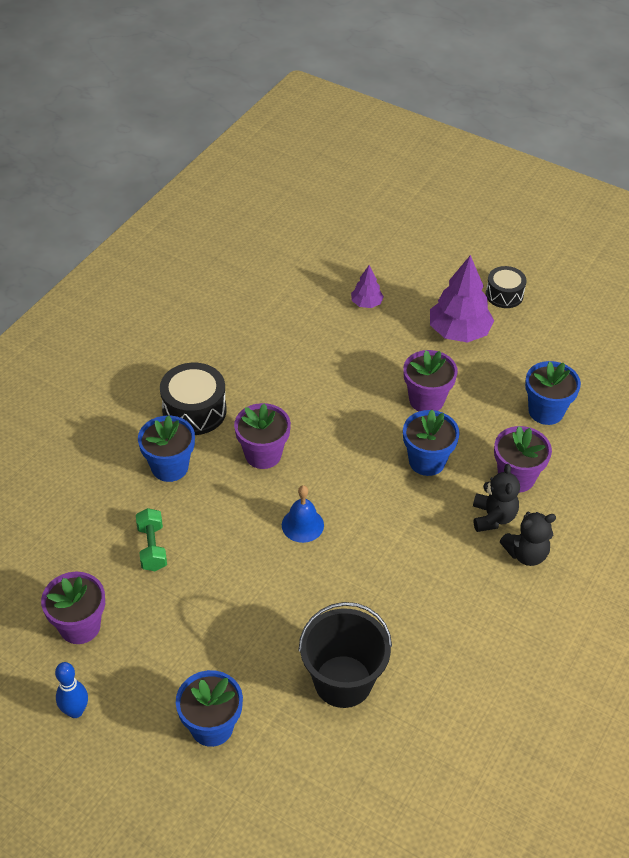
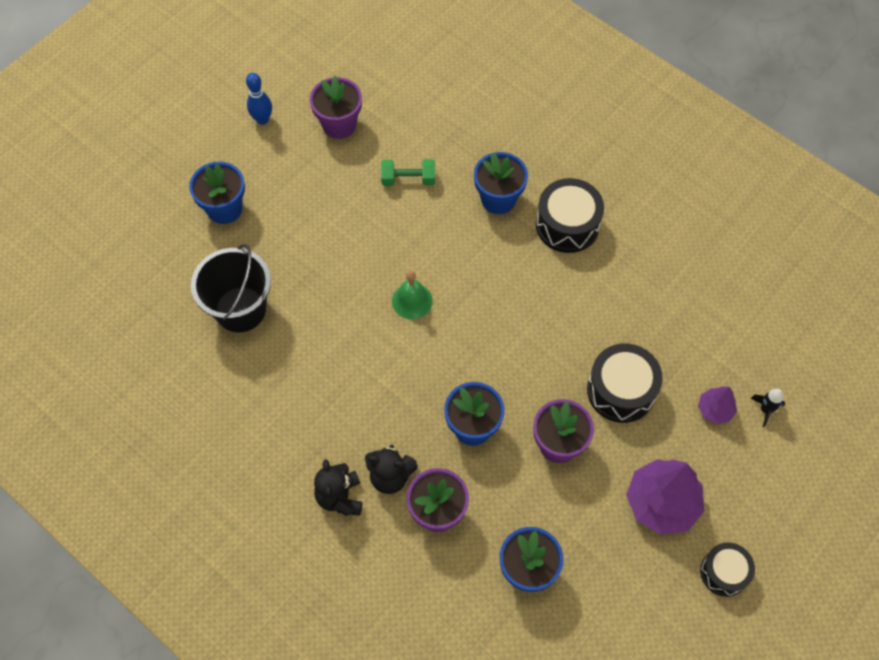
camera: 100 degrees right, 15 degrees up
(263, 454) = (503, 278): purple flower pot -> none
(302, 525) = (412, 301): blue bell -> green bell
(358, 274) = (765, 410): none -> black rocket
(363, 362) = (621, 390): none -> black drum

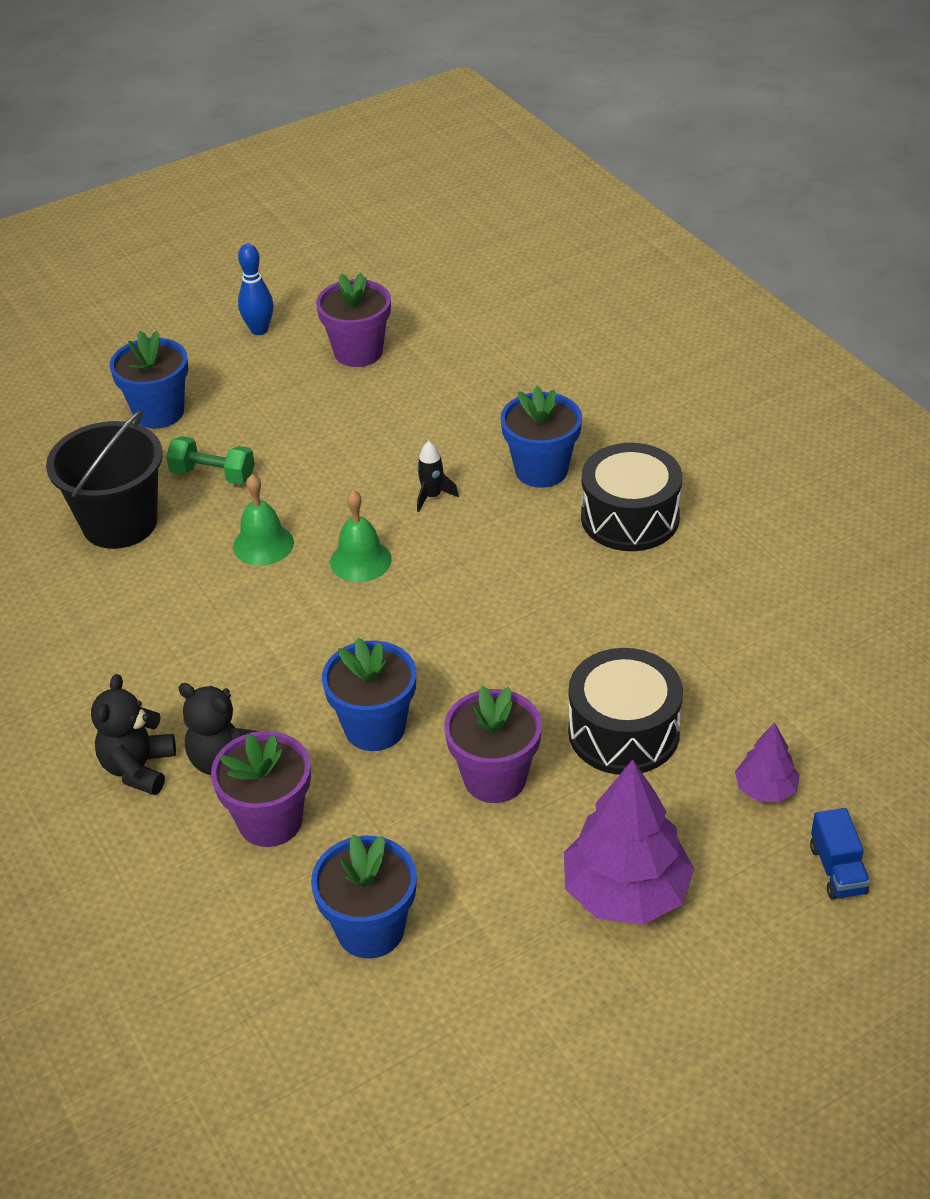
camera: 20 degrees right, 20 degrees down
(344, 303) = (263, 544): none -> green bell
(408, 179) = (423, 426): green dumbbell -> green dumbbell (213, 475)
(724, 572) = (691, 1013): black drum -> none
(765, 410) = (851, 808): black rocket -> black rocket (432, 496)
(771, 454) = (838, 870): none -> blue truck

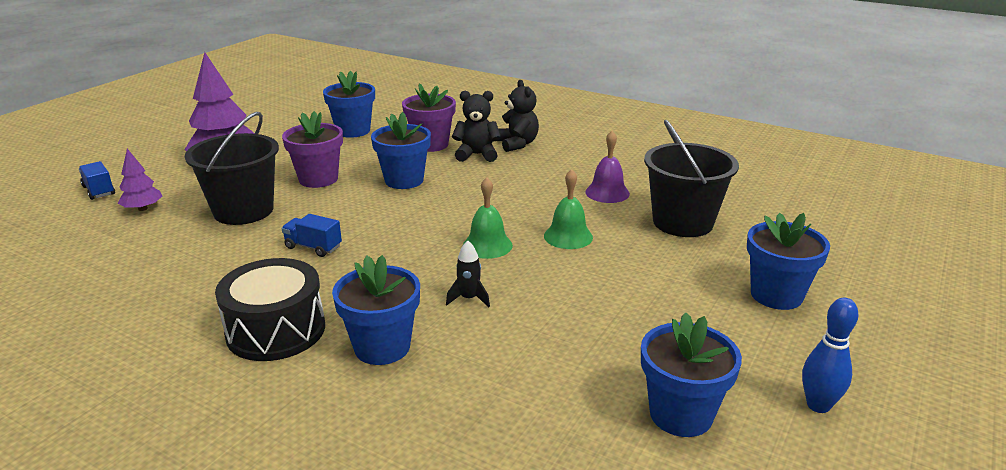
camera: 150 degrees right, 15 degrees down
(140, 602) = (607, 192): none -> purple bell
(213, 475) = (663, 265): green dumbbell -> none
(358, 352) = (681, 414): purple flower pot -> blue flower pot
(556, 624) = (313, 247): none -> blue truck
(623, 732) = (243, 211): black drum -> black bucket

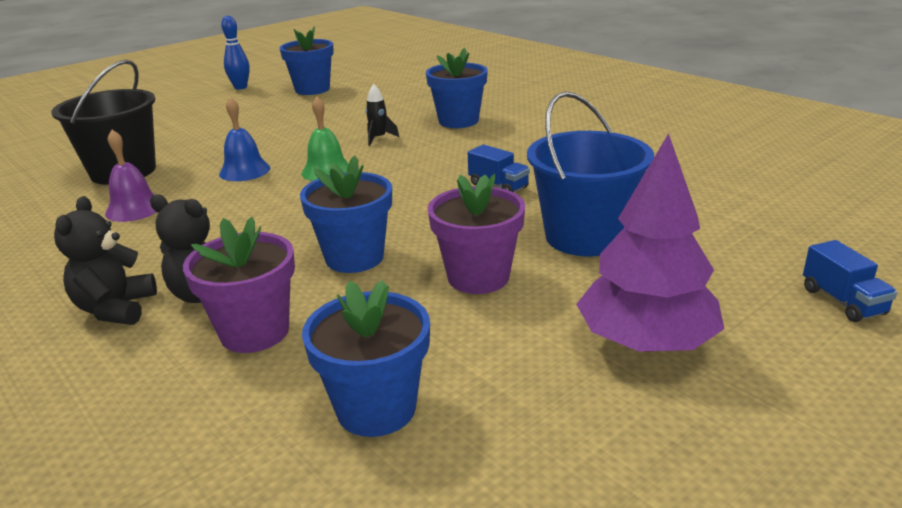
camera: 160 degrees left, 0 degrees up
(143, 208) = (734, 257): purple tree -> none
(243, 211) = (585, 236): black bucket -> blue bucket
(276, 330) = (534, 134): black drum -> none
(568, 236) = (244, 171): green bell -> blue bell
(776, 295) = (163, 123): blue flower pot -> none

